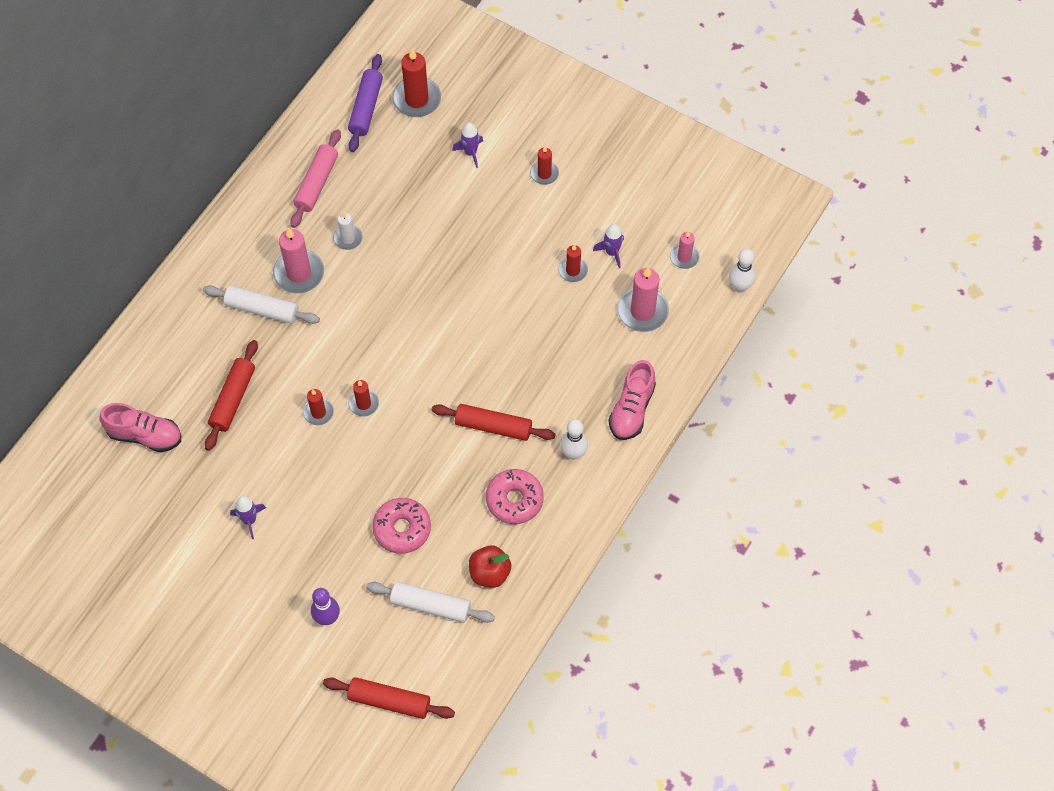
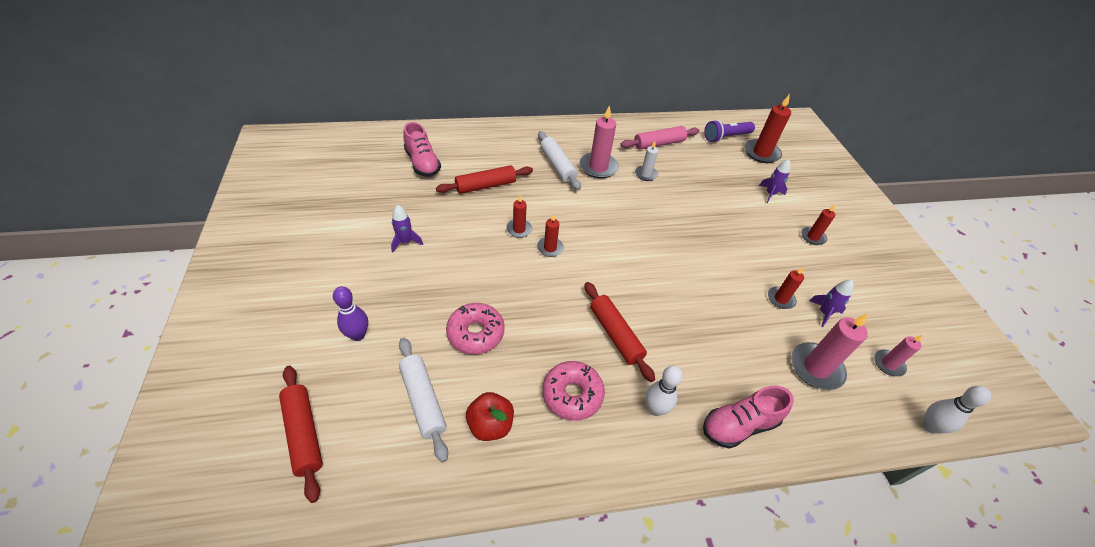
camera: 45 degrees right, 15 degrees down
(366, 108) = (726, 137): purple rolling pin -> purple flashlight

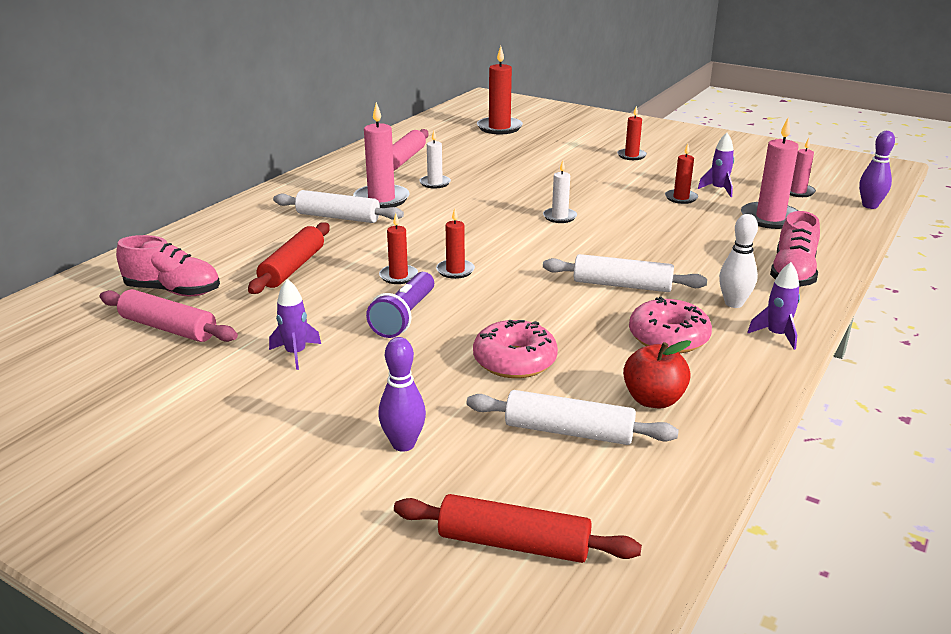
camera: 45 degrees left, 20 degrees down
(389, 185) = (168, 328): none -> pink rolling pin
(615, 334) = (622, 285): red rolling pin -> white rolling pin
(671, 253) = (559, 217): none -> white candle
(726, 137) = (451, 131): purple flashlight -> purple flashlight (404, 317)
(770, 194) = (555, 147): purple rocket -> purple rocket (776, 335)
(929, 426) = (870, 206): white bowling pin -> purple bowling pin

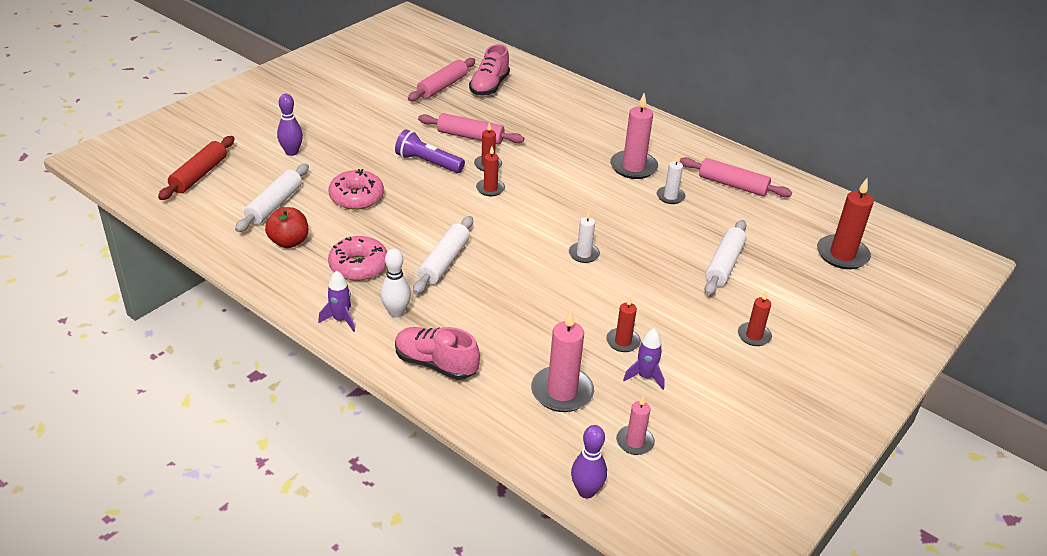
camera: 95 degrees right, 10 degrees up
(293, 268) = (512, 126): red rolling pin -> none
(295, 353) = (397, 124): purple rocket -> none
(327, 293) = (470, 137): none -> pink rolling pin
(338, 217) = (598, 146): white rolling pin -> white rolling pin (724, 264)

